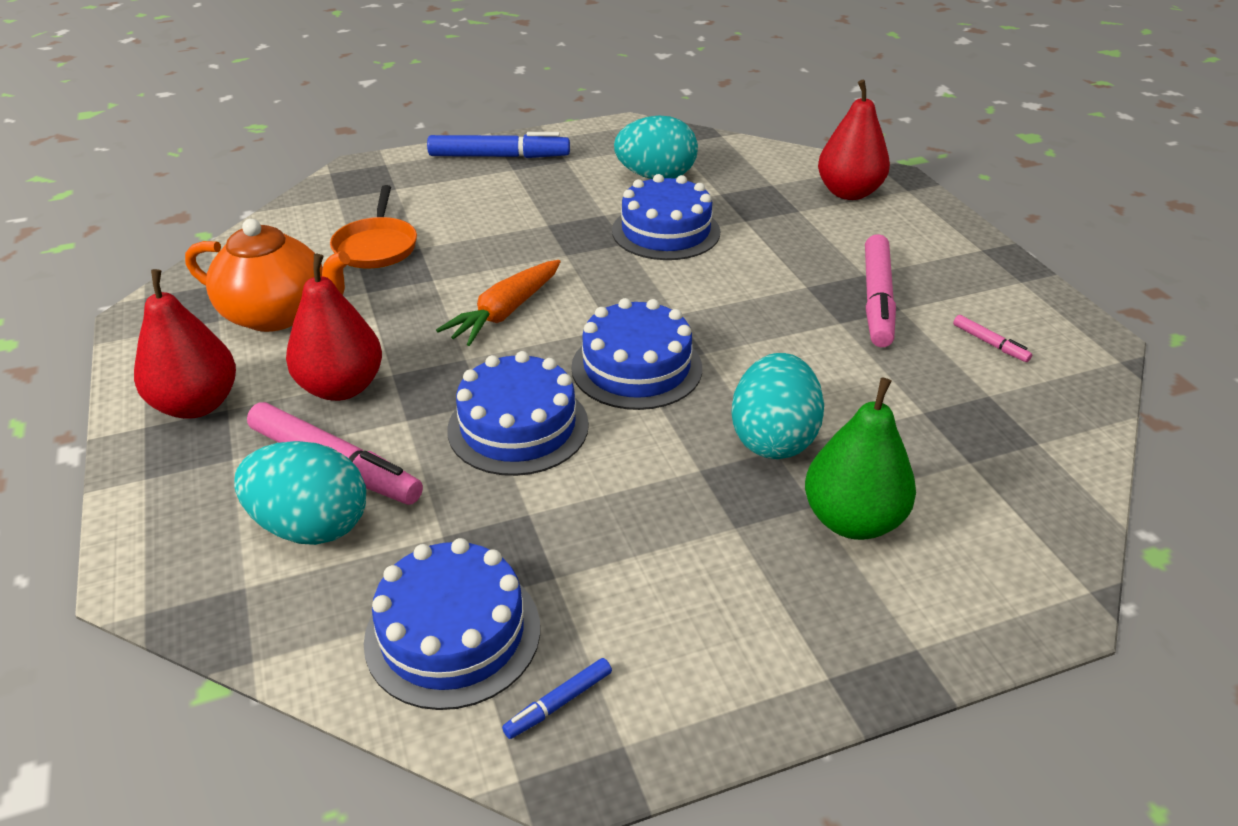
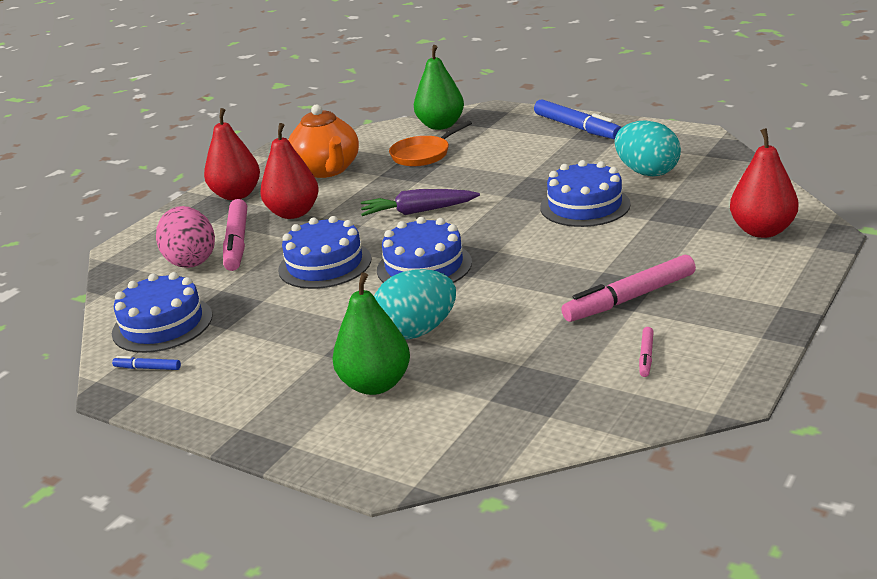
camera: 55 degrees right, 10 degrees down
(311, 526) = (191, 261): turquoise egg -> pink egg
(330, 206) = (441, 125): none -> green pear
(505, 312) = (418, 212): orange carrot -> purple carrot

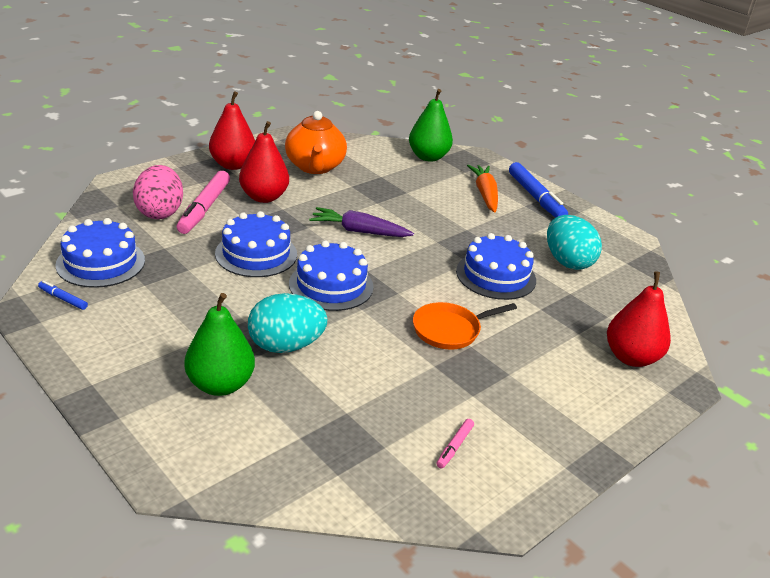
camera: 10 degrees right, 5 degrees up
(423, 154) = (397, 179): orange pan -> orange pan (450, 330)
(523, 140) = (485, 194): none -> orange carrot
(630, 298) = (477, 382): pink marker -> none

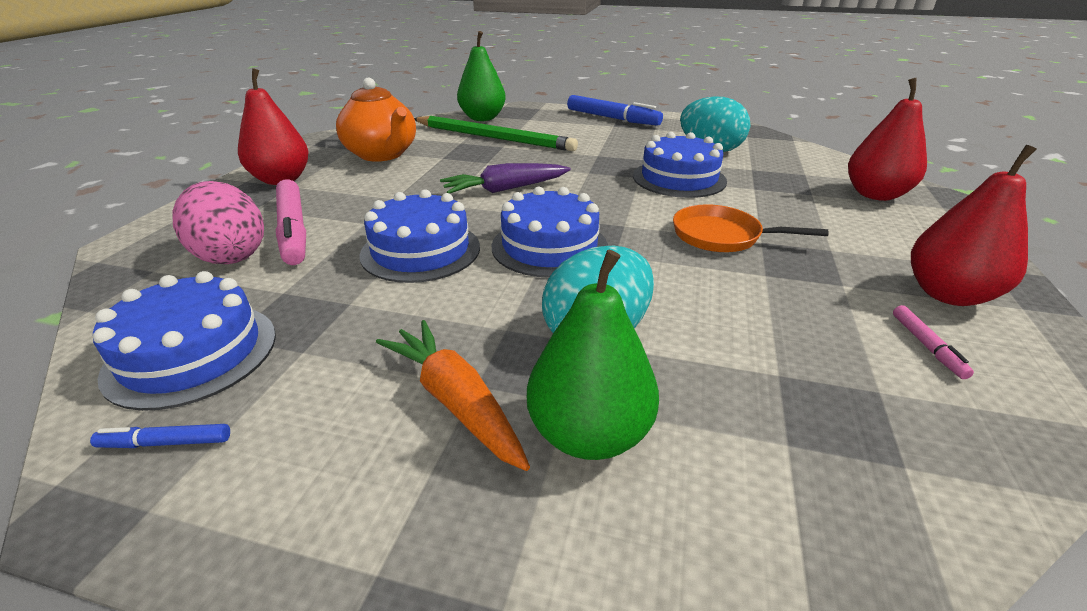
camera: 30 degrees left, 0 degrees up
(264, 197) = (358, 195): red pear -> red pear (948, 294)
(411, 181) = (494, 138): none -> green pencil
(450, 330) = (722, 236): orange pan -> orange pan turned 75 degrees clockwise
(485, 194) = (570, 128): orange carrot -> orange carrot (455, 401)

